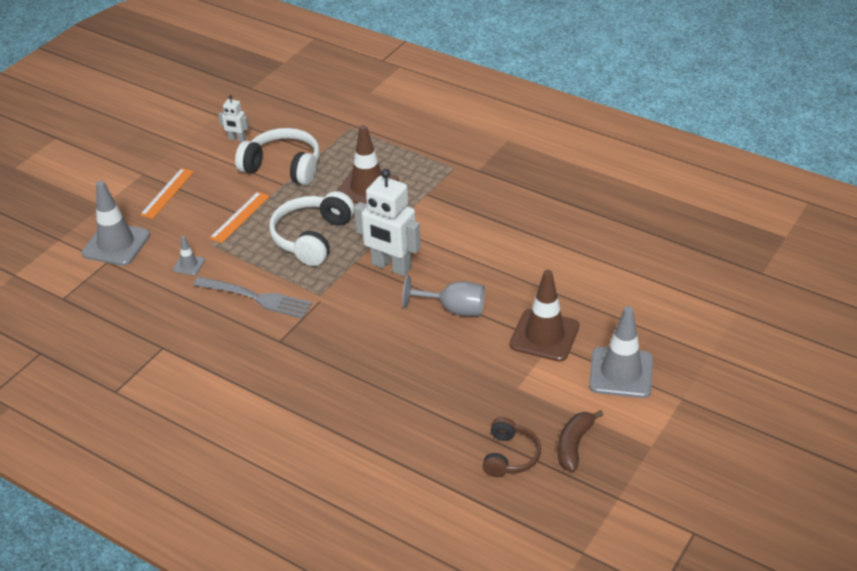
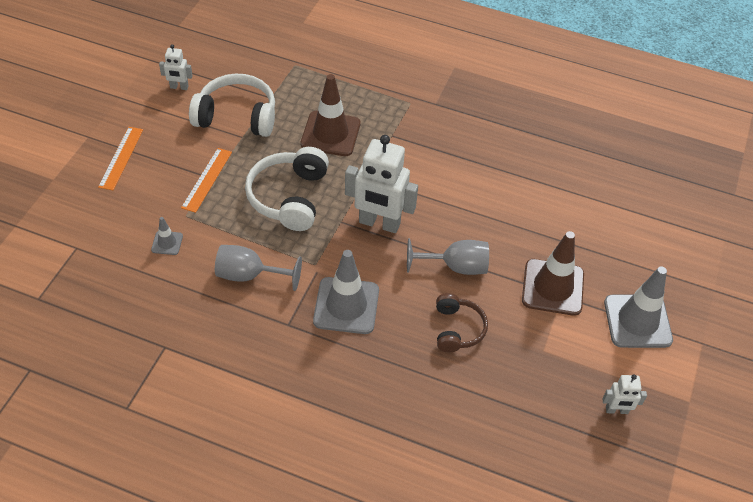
camera: 15 degrees left, 10 degrees up
(116, 244) = (81, 225): grey traffic cone -> grey traffic cone (346, 306)
(255, 298) = (249, 275): grey fork -> grey goblet
(510, 456) = (558, 432): brown headphones -> brown headphones (457, 329)
(574, 445) = (616, 410): brown banana -> white robot

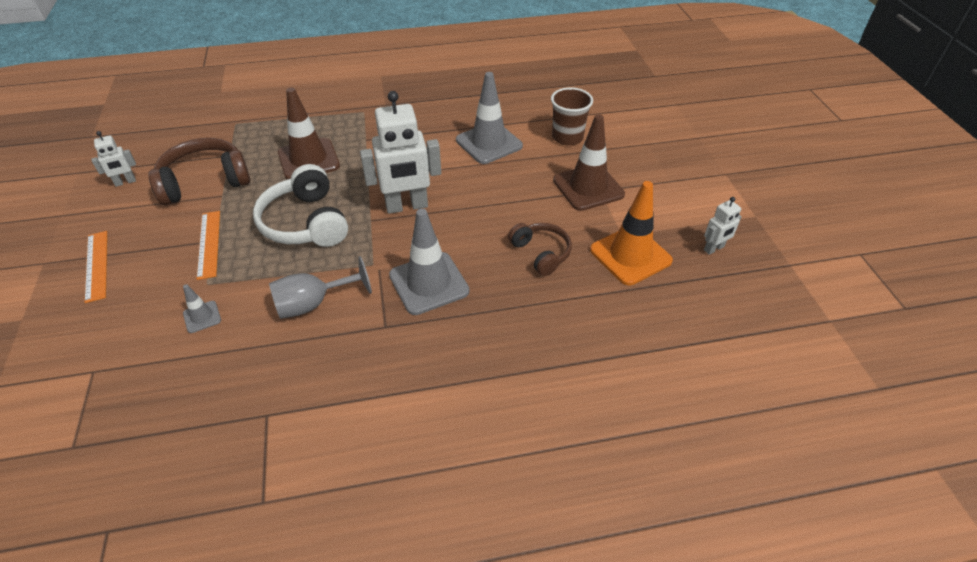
camera: 30 degrees left, 5 degrees down
(237, 116) = (205, 181): white headphones -> brown headphones
(456, 267) = (499, 208): grey goblet -> none
(533, 374) = (630, 255): none -> orange traffic cone
(578, 224) = (567, 137): none -> brown cup
(637, 321) = (669, 181): grey traffic cone -> grey traffic cone (489, 143)

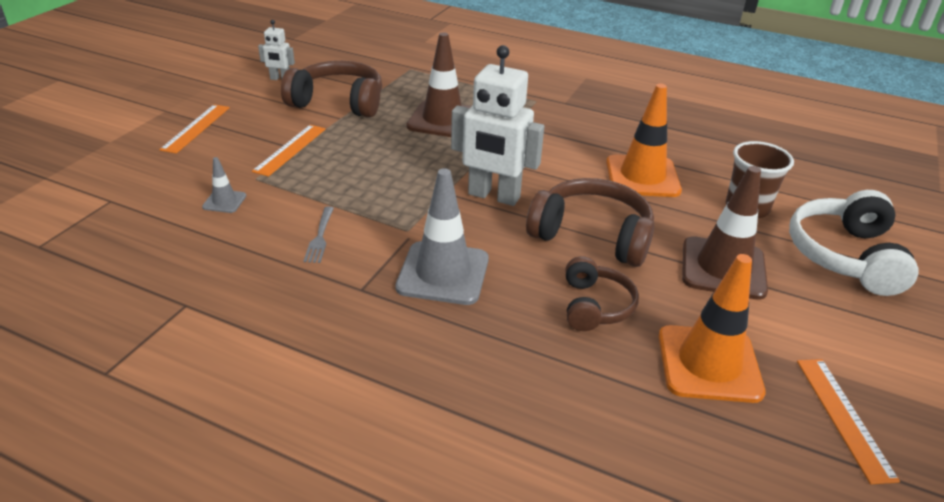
camera: 35 degrees right, 10 degrees down
(305, 222) = (385, 168): white headphones -> white headphones (844, 256)
(313, 304) = (320, 236): grey goblet -> grey fork
(489, 143) = (642, 177): grey traffic cone -> orange traffic cone
(496, 204) = (592, 235): none -> brown headphones
(714, 248) = (844, 417): white robot -> orange ruler

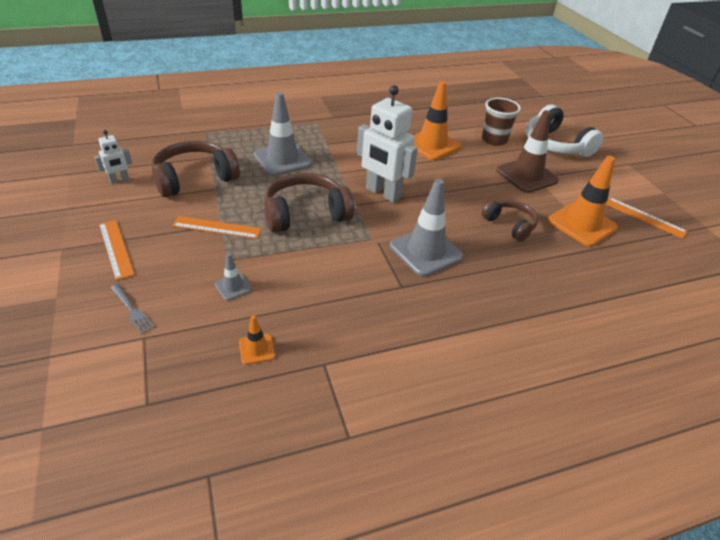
camera: 45 degrees left, 5 degrees up
(160, 258) = (257, 349): none -> orange traffic cone
(290, 149) = (217, 227): orange ruler -> orange ruler turned 60 degrees counterclockwise
(320, 236) = (331, 271): grey fork -> grey fork (132, 310)
(443, 120) = (282, 159): brown traffic cone -> grey traffic cone
(493, 196) = (382, 193): white robot -> white robot turned 60 degrees clockwise
(592, 235) = (457, 189): brown headphones -> brown headphones (305, 214)

